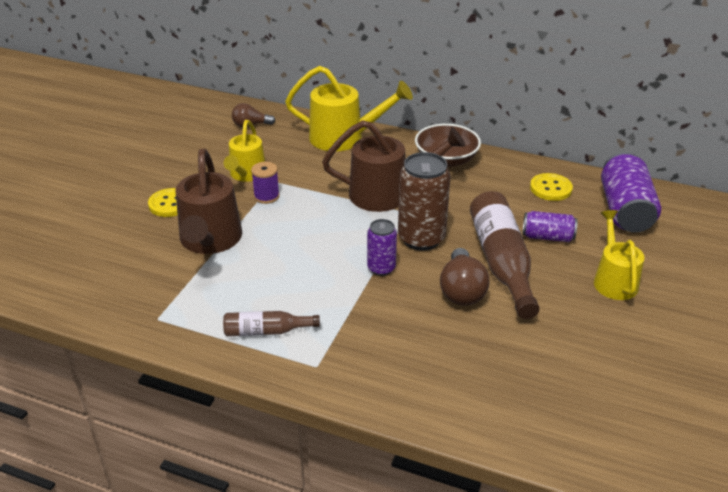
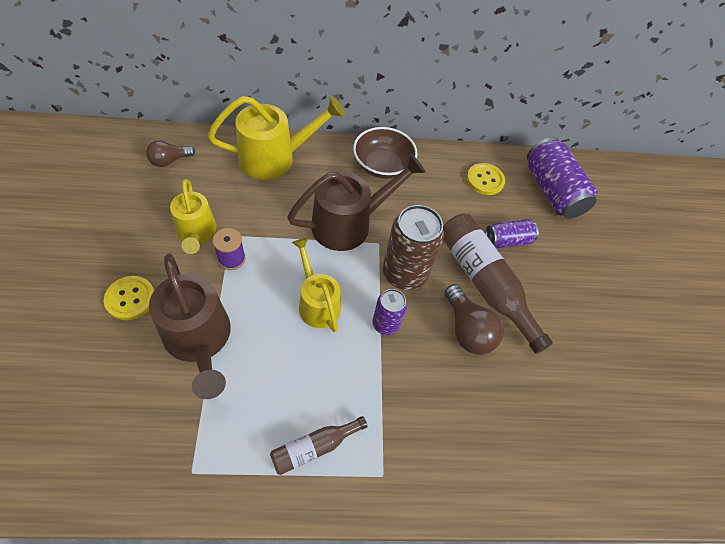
camera: 30 degrees left, 20 degrees up
(613, 280) = (578, 276): yellow watering can -> yellow watering can (317, 302)

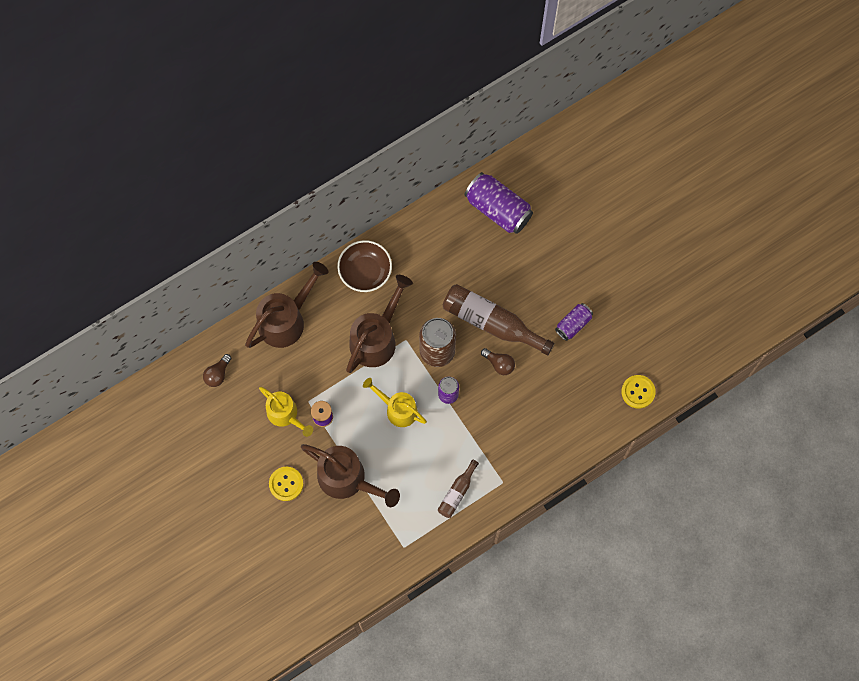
camera: 25 degrees left, 15 degrees up
(275, 158) = (287, 319): yellow watering can -> brown watering can
(467, 329) = (499, 364): brown light bulb -> brown light bulb, size x0.65
(485, 180) = (445, 233): yellow button -> yellow button (638, 392)
(507, 240) = (489, 277): purple can -> purple can (573, 324)

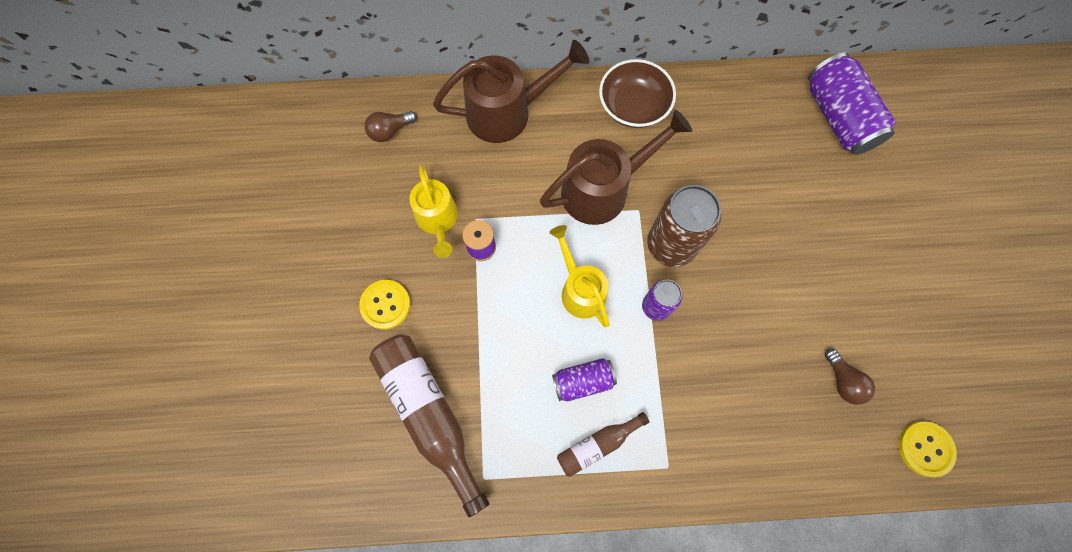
camera: 30 degrees right, 0 degrees up
(348, 479) = (465, 344): brown watering can -> none
(492, 323) = (761, 247): brown bottle -> brown bottle (429, 415)
(499, 364) = (744, 304): brown light bulb -> brown light bulb (843, 381)
(573, 324) = (872, 307): purple can -> purple can (583, 381)

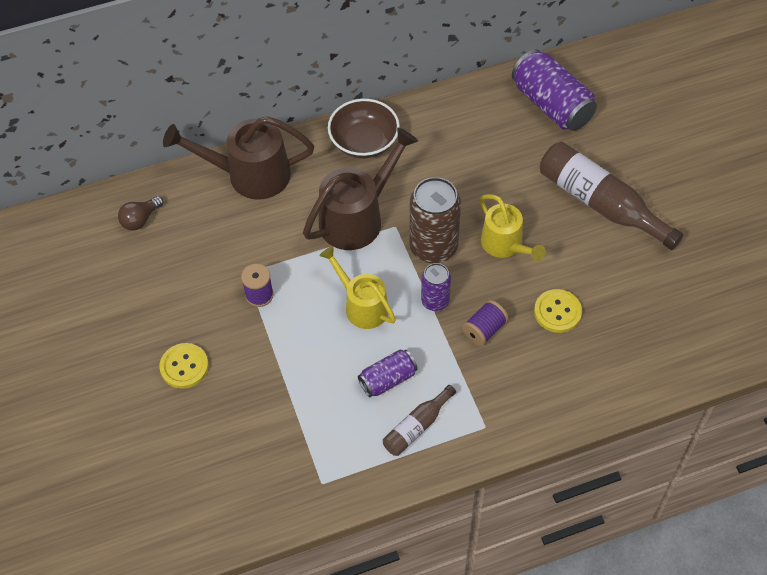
camera: 15 degrees left, 15 degrees down
(429, 415) = (255, 446): brown bottle -> brown bottle (600, 203)
(438, 221) = (211, 283): yellow watering can -> yellow watering can (506, 245)
(508, 112) = (248, 175): brown watering can -> brown watering can turned 150 degrees counterclockwise
(697, 355) = (484, 330): none -> purple spool
(843, 381) = (617, 316): brown light bulb -> none
(925, 449) = (702, 349): yellow button -> yellow button (557, 312)

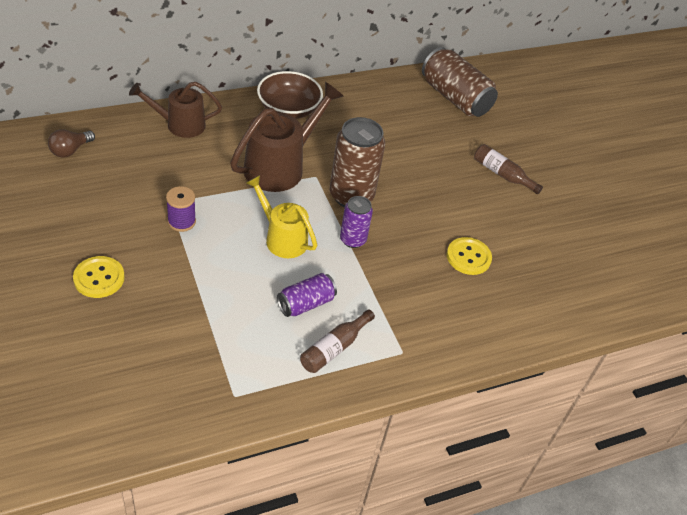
camera: 10 degrees left, 10 degrees down
(248, 175) = (179, 125): brown watering can -> brown watering can, size x0.66
(484, 330) = (400, 267): purple spool -> none
(506, 245) = (418, 200): yellow watering can -> none
(551, 105) = (455, 98): purple can -> brown can
(600, 203) = (502, 174): brown bottle -> brown bottle, size x0.53

